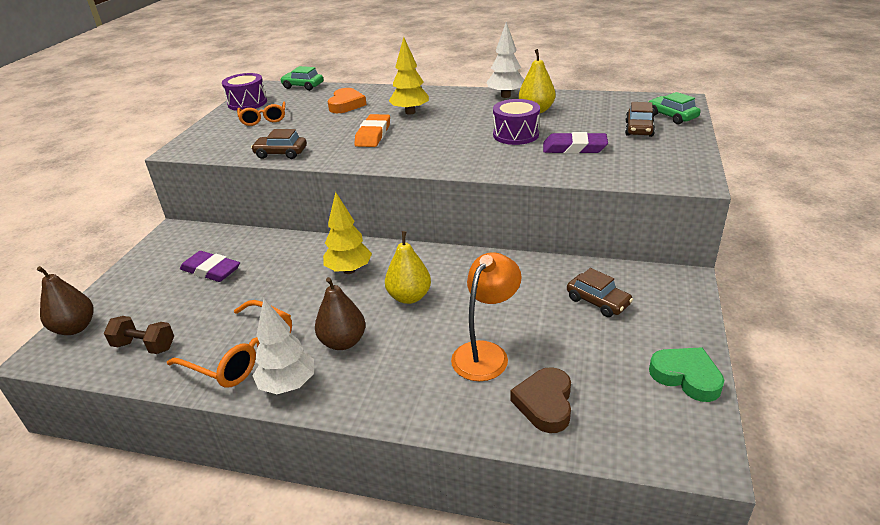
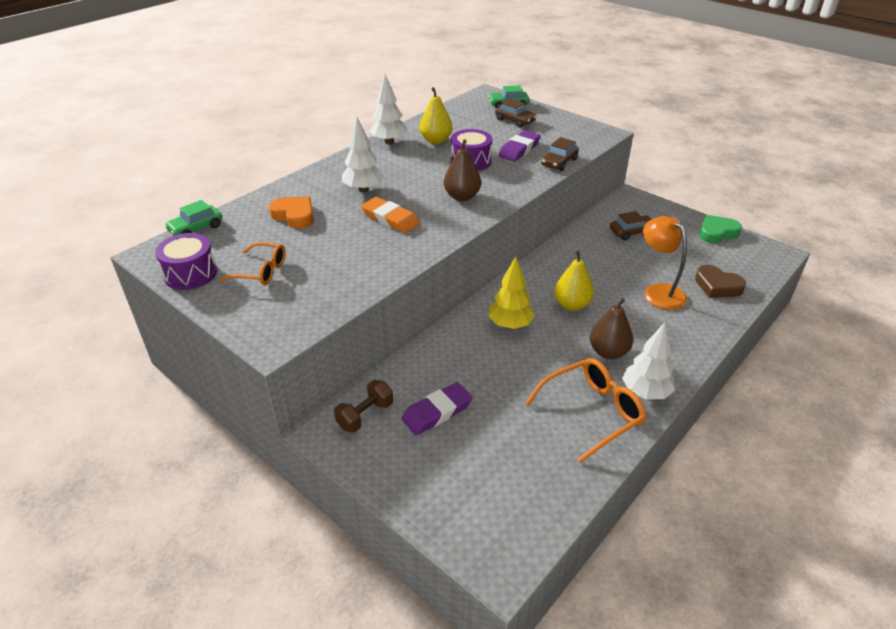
camera: 65 degrees left, 5 degrees up
(75, 328) = (468, 536): brown pear -> brown pear (462, 197)
(144, 346) = (539, 478): brown dumbbell -> brown dumbbell (365, 415)
(281, 153) = (371, 276): brown car -> brown car (559, 162)
(410, 112) = (363, 189): yellow tree -> white tree

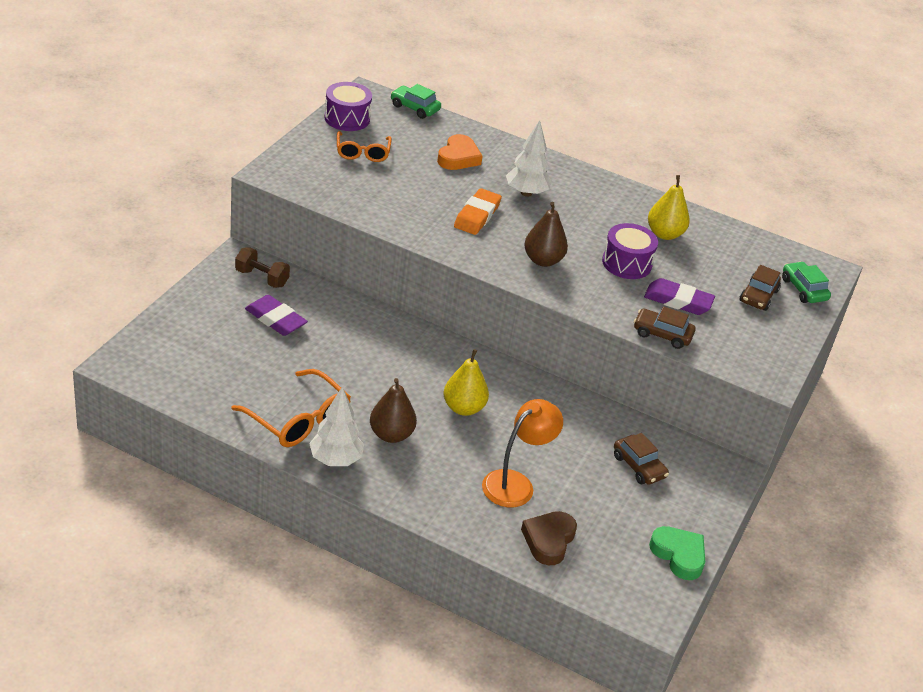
camera: 70 degrees right, 0 degrees up
(389, 142) = (641, 200): white tree -> none
(510, 325) = (412, 361): yellow tree -> none

